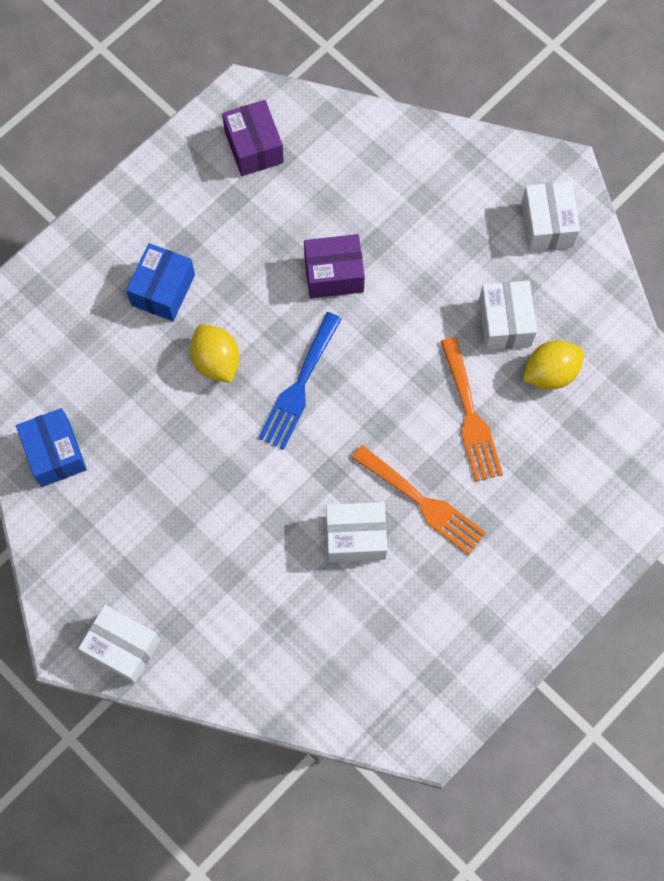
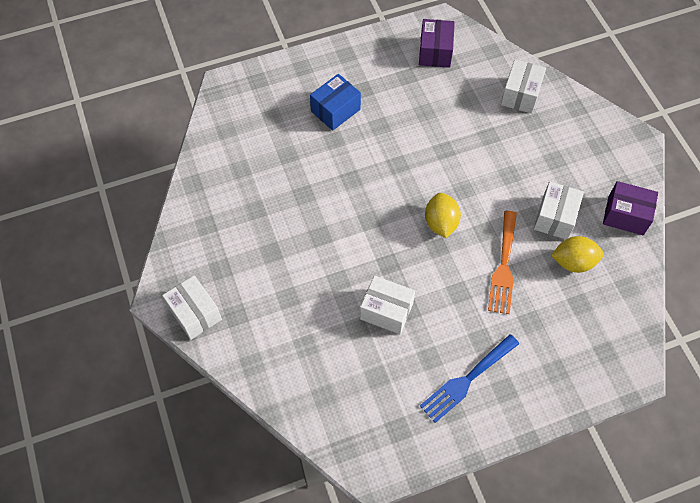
camera: 25 degrees right, 10 degrees down
(55, 453) = (217, 177): blue box -> none
(216, 361) = (348, 165): yellow lemon -> yellow lemon (440, 223)
(299, 386) = (395, 201): blue fork -> blue fork (466, 380)
(334, 274) = (451, 143): purple box -> purple box (625, 215)
(423, 502) = (444, 308): orange fork -> none
(547, 225) = (612, 169): white box -> white box (520, 95)

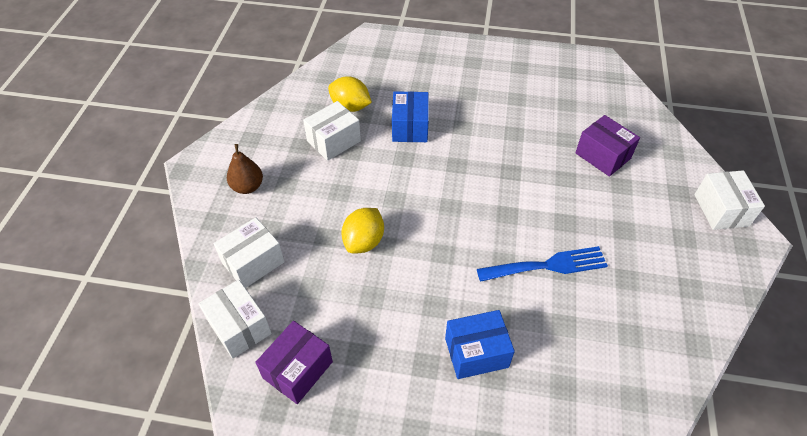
camera: 150 degrees left, 10 degrees down
(386, 311) = (534, 139): white box -> white box (239, 327)
(440, 223) = (439, 181): yellow lemon -> yellow lemon (364, 241)
(466, 380) = (497, 76): blue fork -> blue fork (547, 265)
(503, 266) = (410, 127): orange fork -> blue box
(580, 144) = (248, 187): none -> brown pear
(625, 215) = (274, 117): purple box -> purple box (603, 156)

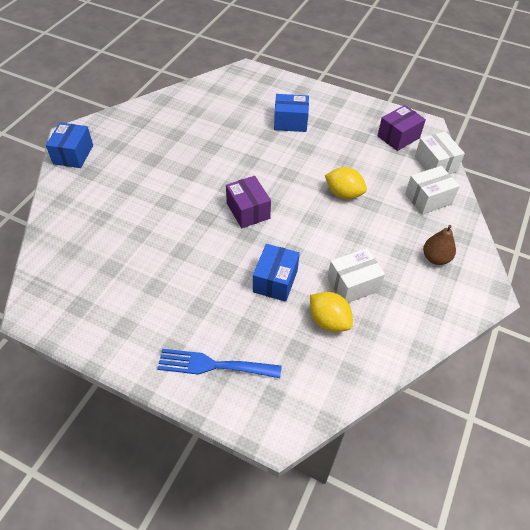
camera: 165 degrees left, 0 degrees up
(364, 241) = (343, 194): yellow lemon -> yellow lemon turned 75 degrees clockwise
(547, 265) = (221, 151): blue fork -> blue fork (213, 365)
(603, 156) = (121, 212): purple box -> purple box (248, 211)
(721, 210) = (73, 154): white box -> blue box

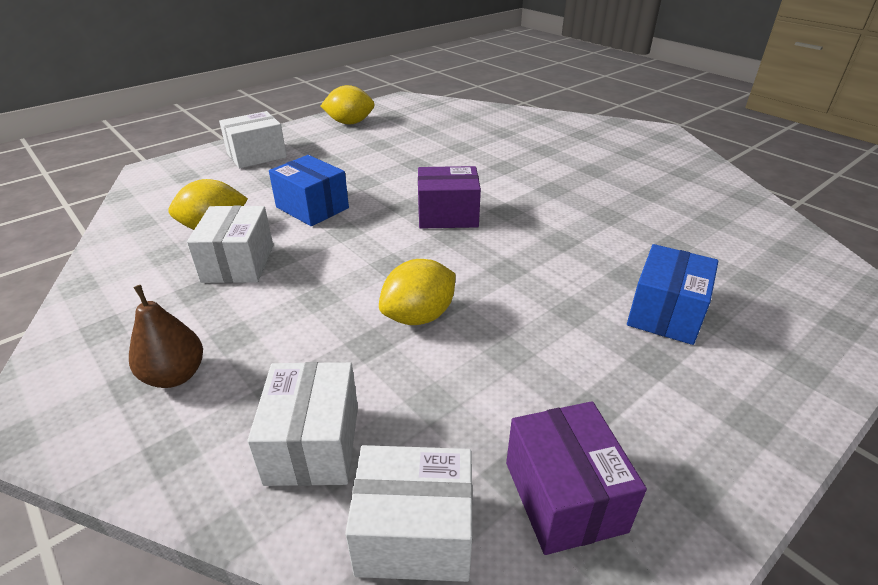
camera: 115 degrees right, 15 degrees down
(73, 154) = (619, 129): blue box -> none
(113, 330) = (350, 123): none -> yellow lemon
(213, 365) = (257, 155): blue fork -> white box

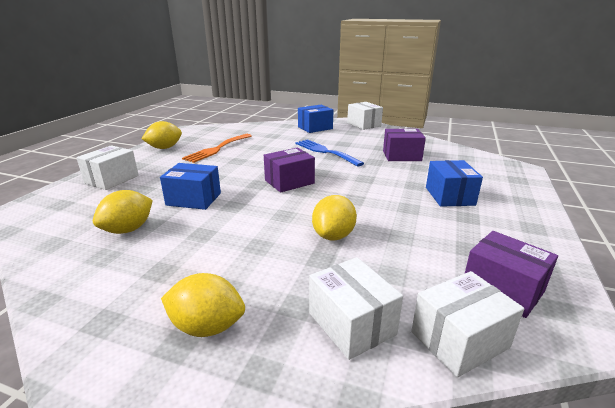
camera: 30 degrees left, 10 degrees down
(175, 375) = (207, 326): brown pear -> yellow lemon
(238, 263) = (175, 245): white box -> white box (364, 124)
(408, 139) = (217, 149): none -> orange fork
(549, 178) = (325, 152): none -> blue fork
(578, 132) = (315, 128): none -> blue box
(666, 216) = (401, 156): none -> purple box

